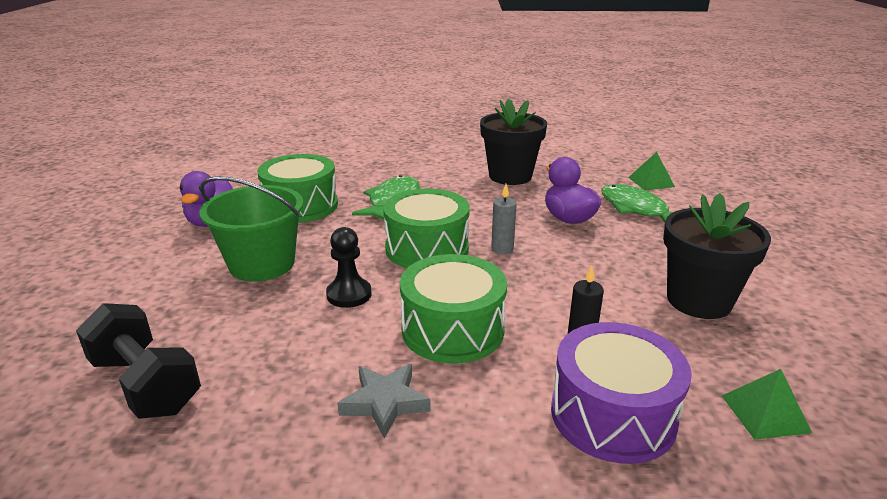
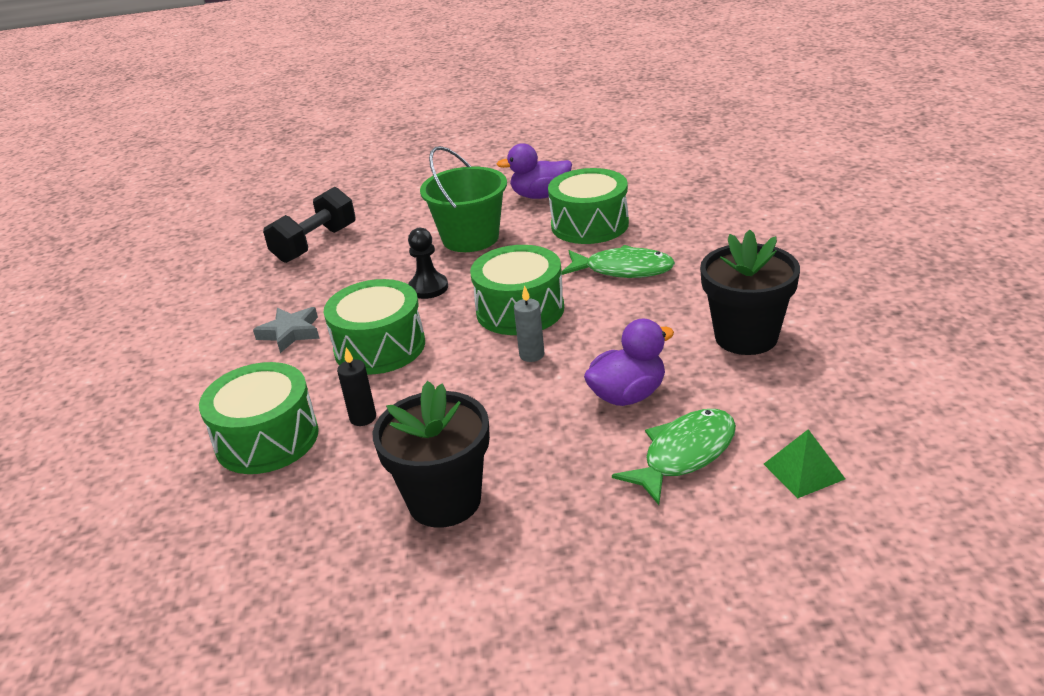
camera: 85 degrees right, 5 degrees up
(612, 415) = (267, 439): purple drum -> green drum
(765, 413) = (259, 530): green pyramid -> none

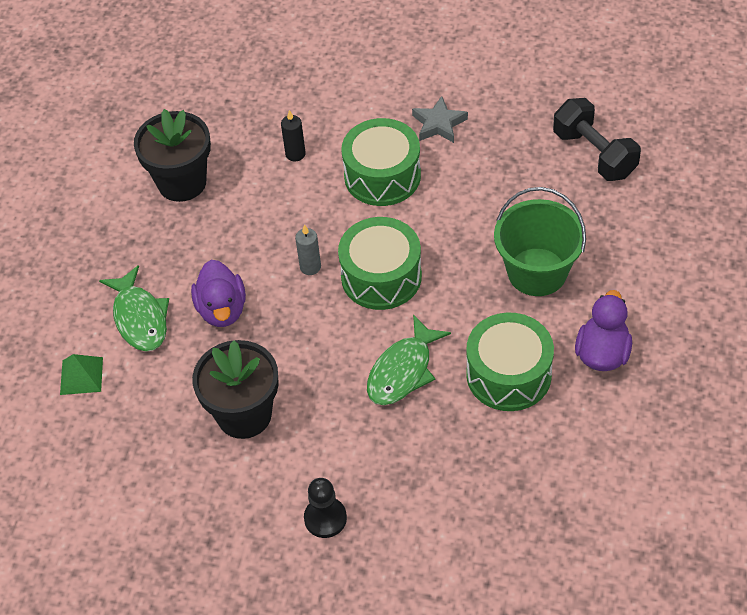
camera: 110 degrees right, 20 degrees up
(267, 439) = (305, 102): green drum -> none
(428, 288) = (458, 222): black pawn -> black pawn (325, 518)

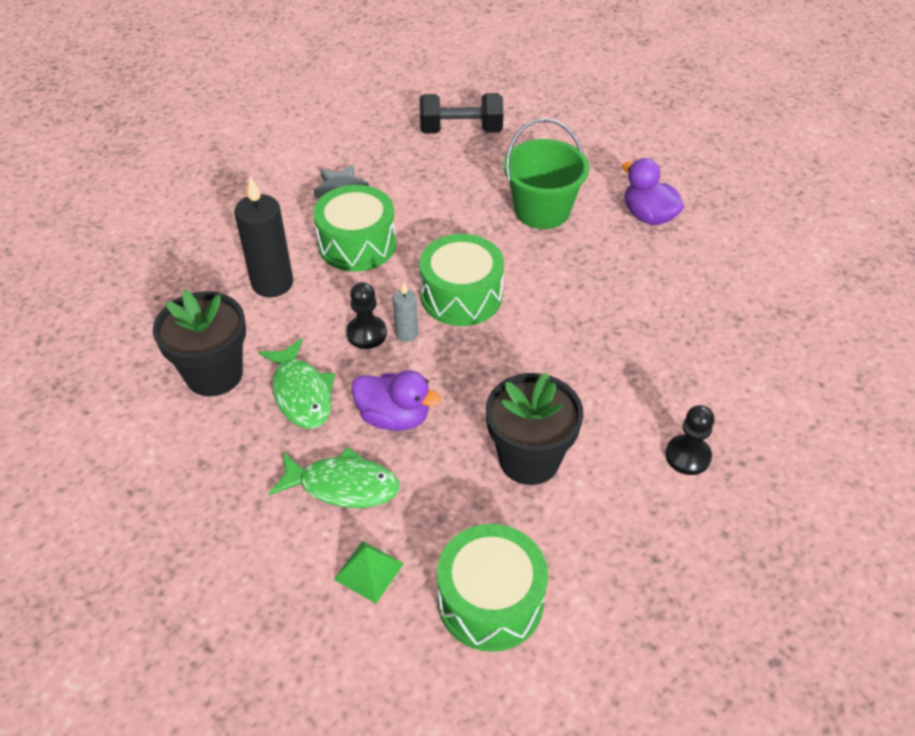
camera: 60 degrees left, 5 degrees down
(291, 242) = (366, 333): none -> black pawn
(295, 154) = (272, 283): black candle -> black candle, size x1.93
(403, 371) = (571, 330): green fish -> green fish (301, 393)
(508, 374) = (627, 272): green drum -> green drum (490, 600)

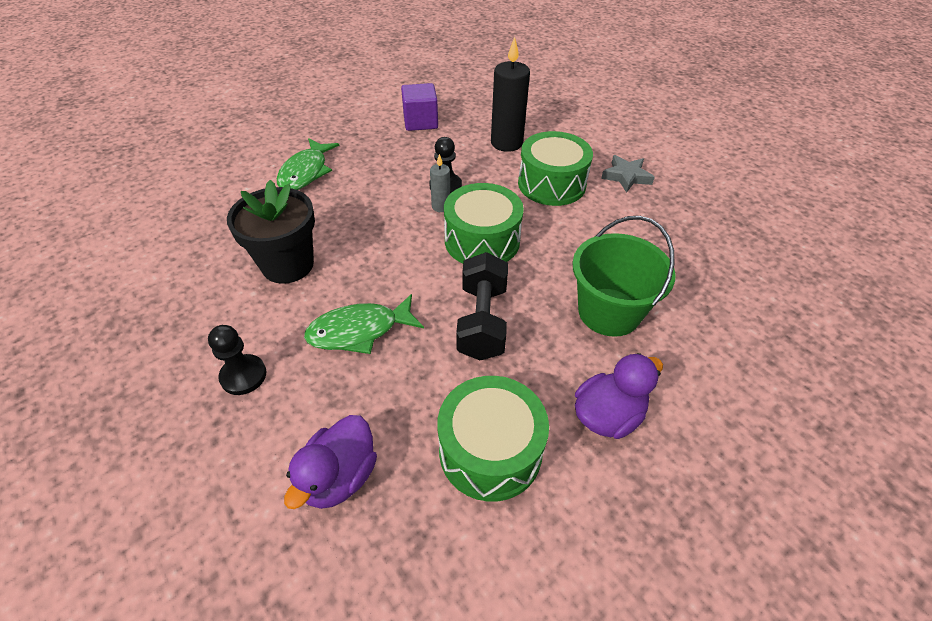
camera: 95 degrees right, 0 degrees up
(214, 374) = (420, 122): black flower pot -> purple cube
(301, 393) = (393, 156): green fish -> green fish (359, 331)
(368, 571) = (234, 181): green pyramid -> none
(394, 417) = (356, 196): purple duck -> purple duck (339, 477)
(461, 130) = (741, 259): black dumbbell -> black dumbbell (482, 321)
(490, 600) = (180, 232): green drum -> green drum (490, 450)

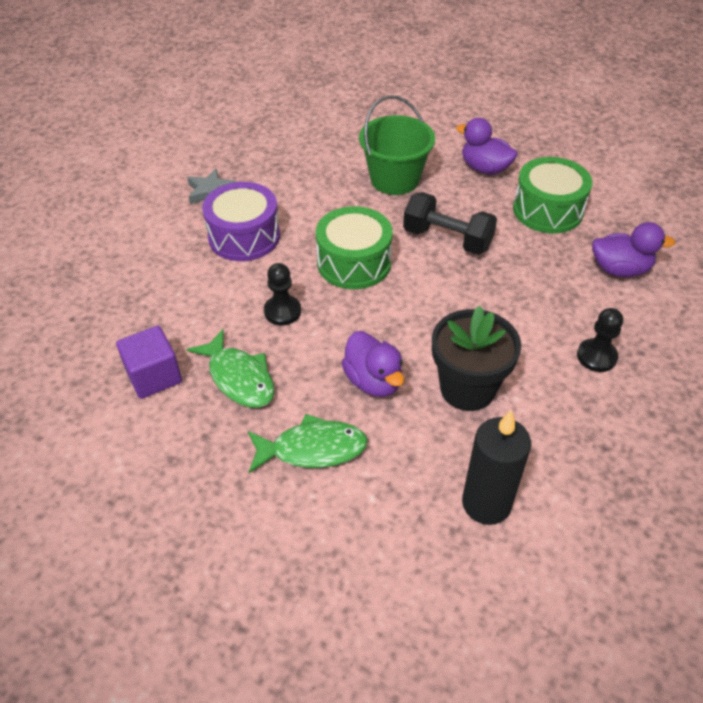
camera: 110 degrees left, 0 degrees up
(339, 215) = (373, 381): none -> purple duck
(359, 331) = (505, 305): green fish -> green fish (239, 378)
(441, 206) = (318, 305): grey candle -> none
(482, 321) = (447, 239): black dumbbell -> black dumbbell turned 45 degrees clockwise
(506, 143) = (179, 285): black candle -> black candle (486, 503)
(551, 184) = (244, 236): green drum -> purple drum

